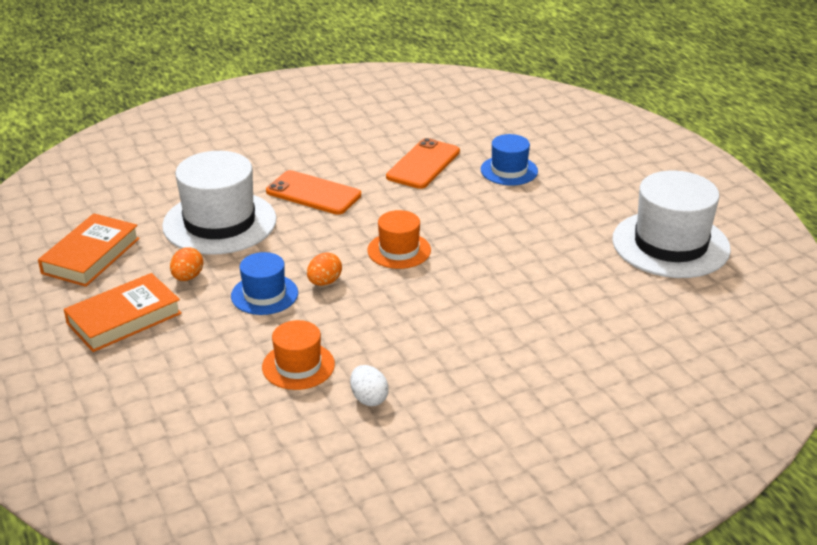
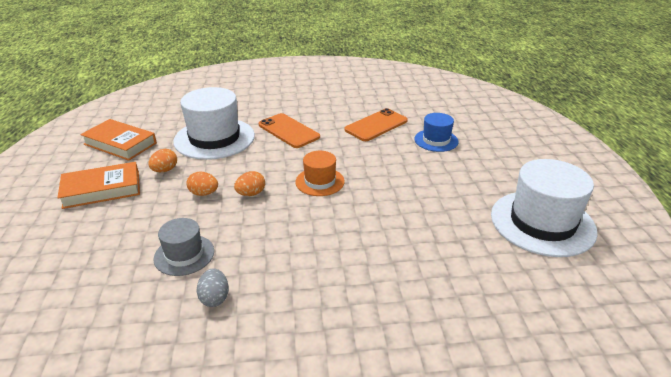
camera: 20 degrees right, 0 degrees up
(91, 256) = (120, 144): orange book -> orange book turned 75 degrees clockwise
(264, 294) = (204, 193): blue hat -> orange egg
(298, 366) = (184, 255): orange hat -> grey hat
(369, 398) = (214, 298): white egg -> grey egg

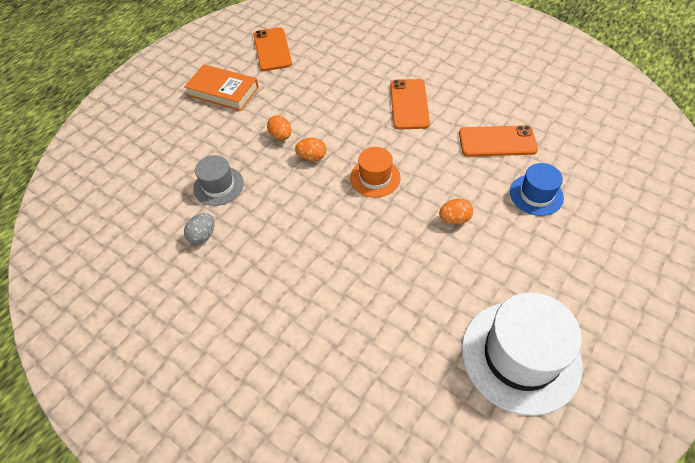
camera: 45 degrees right, 20 degrees up
(120, 144) = (272, 49): orange book -> orange phone
(165, 170) = (277, 96): orange egg -> orange egg (454, 219)
(214, 138) = (342, 80): white hat -> none

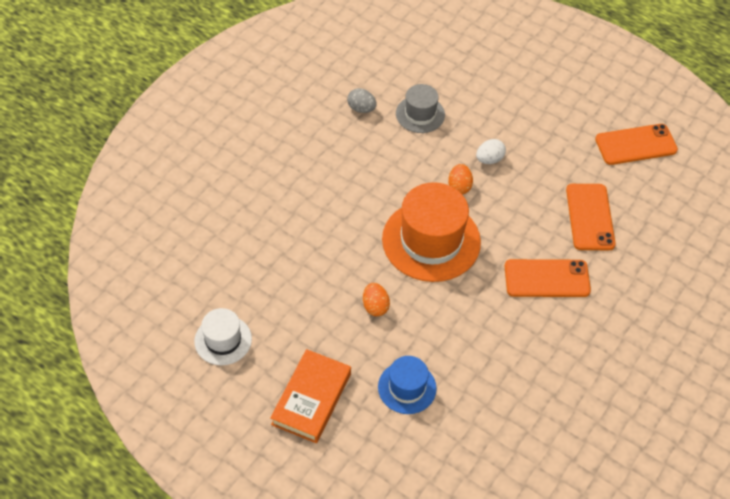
camera: 85 degrees right, 0 degrees up
(223, 91) = (556, 105): orange book -> orange book (311, 399)
(281, 136) = (489, 159): orange egg -> white egg
(375, 177) = (431, 240): orange hat -> orange hat, size x1.84
(497, 141) = (488, 362): orange phone -> orange phone (590, 217)
(520, 356) = (223, 340): white hat -> white hat, size x0.54

